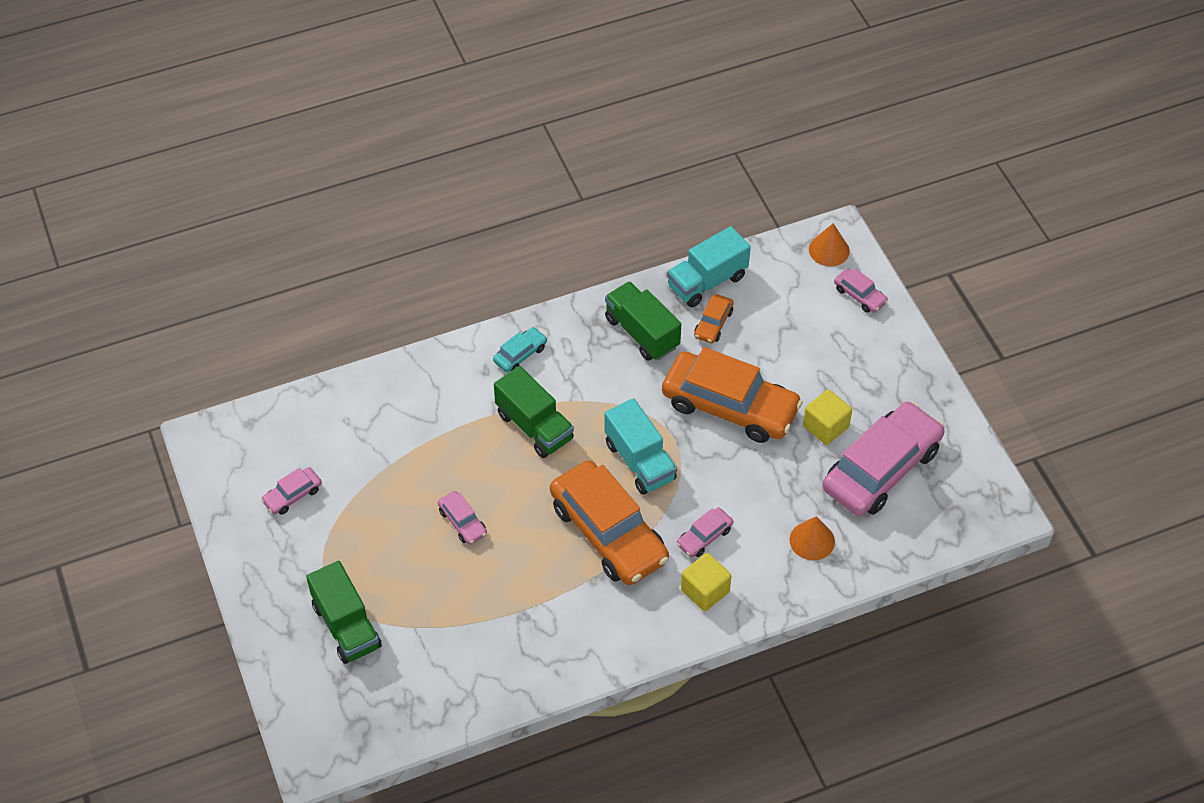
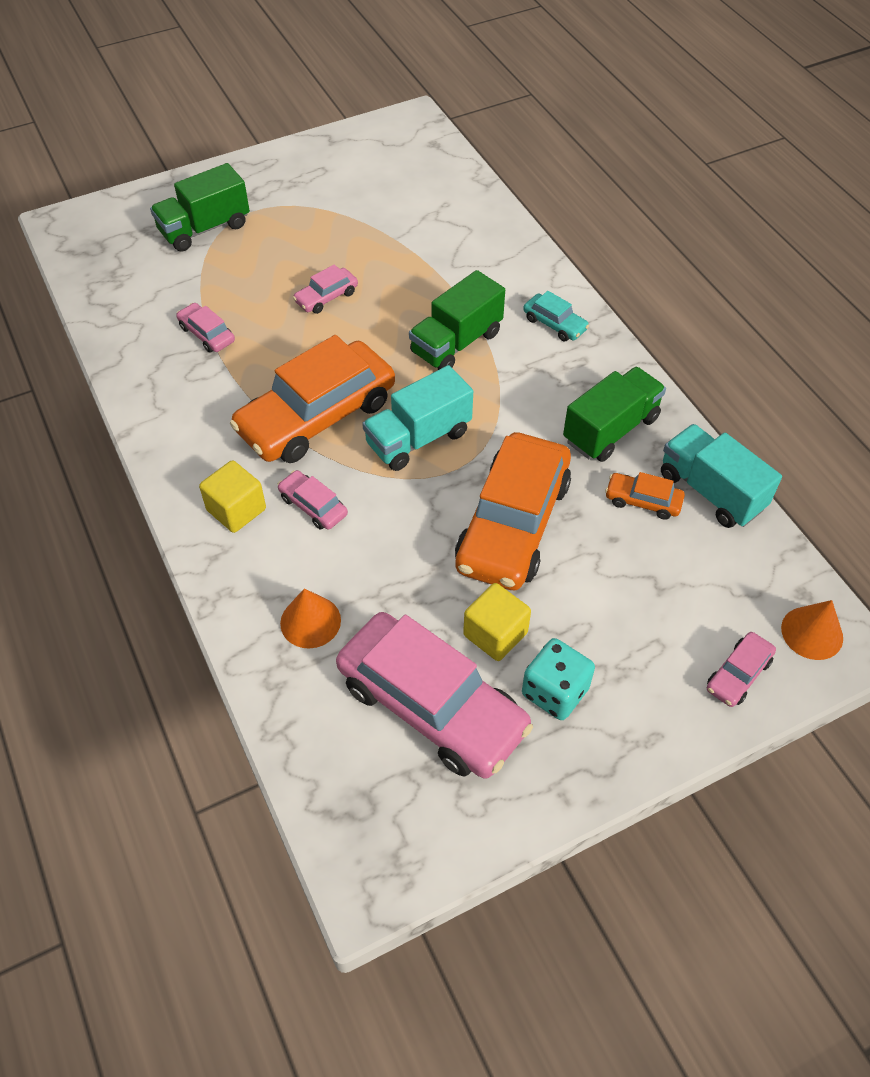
camera: 85 degrees right, 0 degrees up
(292, 495) = (352, 179): pink car -> pink car (207, 334)
(871, 397) = (555, 691): none -> turquoise dice

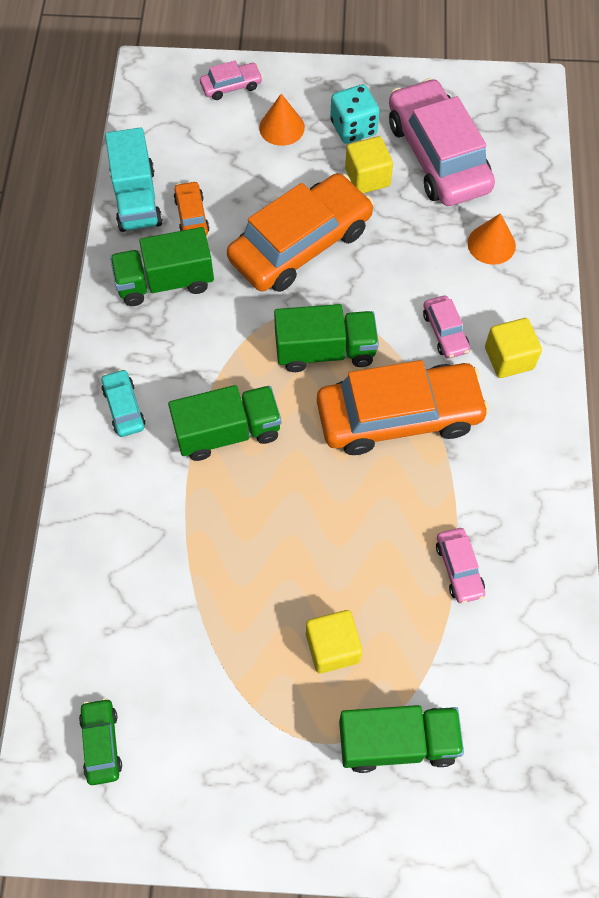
camera: 150 degrees left, 10 degrees up
(280, 255) = (332, 647): none -> yellow cube
(326, 297) = (316, 556): pink car -> none
(402, 158) = (101, 743): none -> green car
(418, 438) = (325, 351): turquoise truck -> green truck
(643, 501) = (192, 216): orange car -> orange car turned 150 degrees counterclockwise
(812, 632) = (162, 86): orange cone -> orange cone (281, 127)

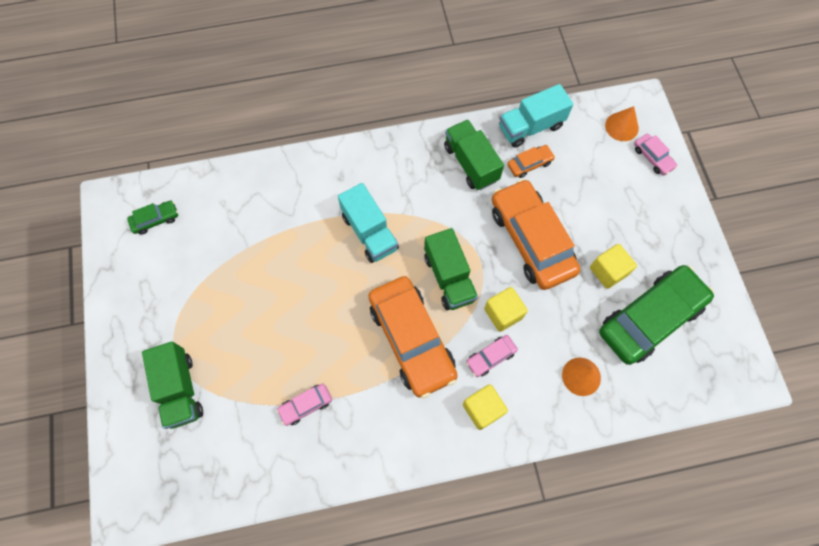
camera: 75 degrees right, 5 degrees up
(124, 407) = (371, 167): turquoise car -> none
(228, 432) = (369, 232): green truck -> turquoise truck
(281, 127) = (629, 201): orange cone -> orange cone (621, 126)
(300, 244) = (531, 240): orange car -> orange car turned 150 degrees counterclockwise
(332, 647) = (235, 335): yellow cube -> yellow cube (503, 313)
(353, 128) = (650, 250): turquoise dice -> none
(438, 155) = (650, 318): pink car -> green car

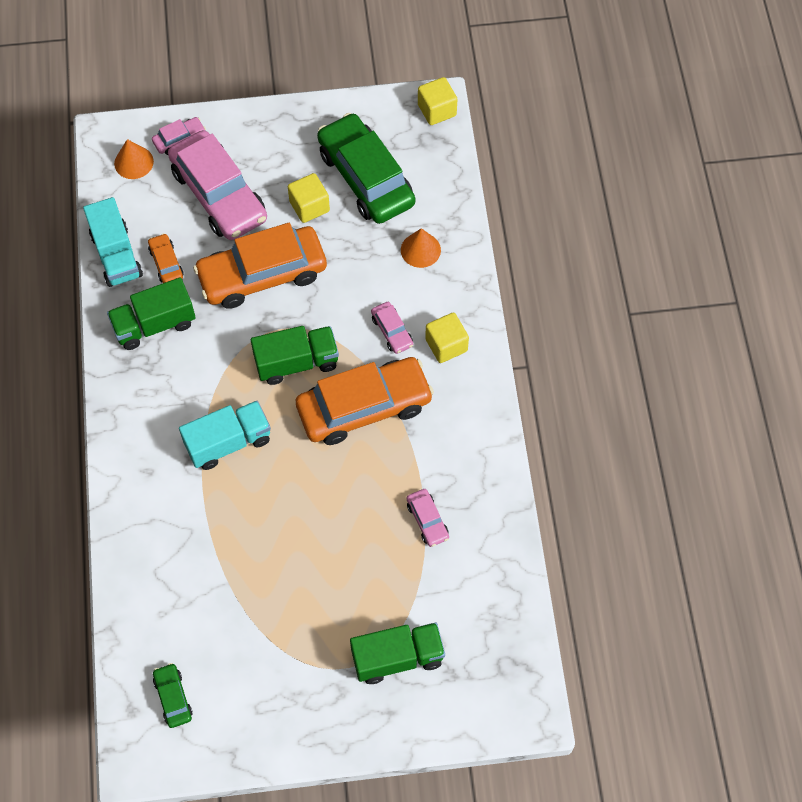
camera: 85 degrees left, 5 degrees down
(503, 313) = (345, 313): yellow cube -> yellow cube (437, 110)
(604, 195) = (219, 195): none -> pink car

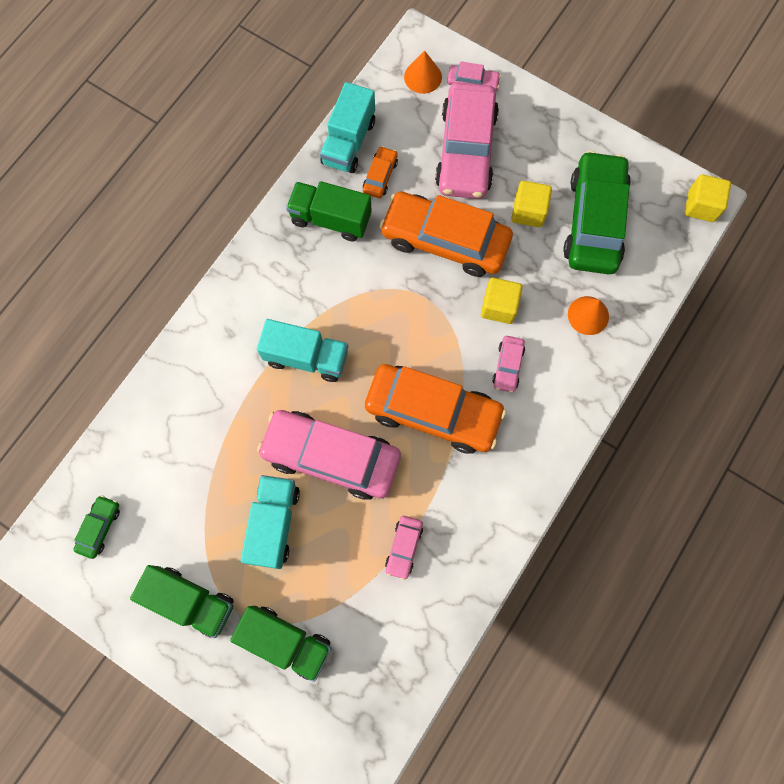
camera: 40 degrees right, 10 degrees up
(296, 362) = (411, 333): green truck -> green truck (191, 601)
(312, 583) = (274, 524): none -> turquoise truck
(314, 499) = (331, 457): none -> pink car
(446, 345) = (542, 412): yellow cube -> yellow cube (499, 307)

